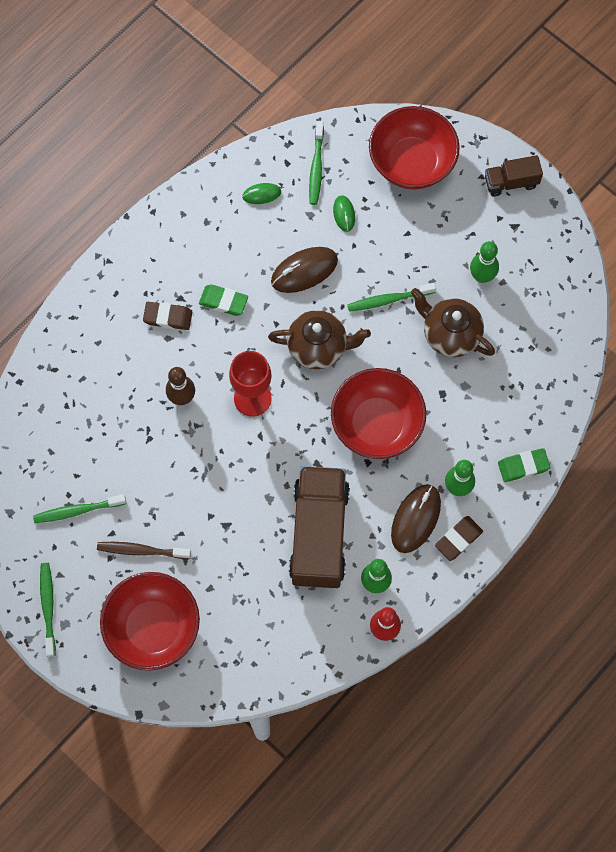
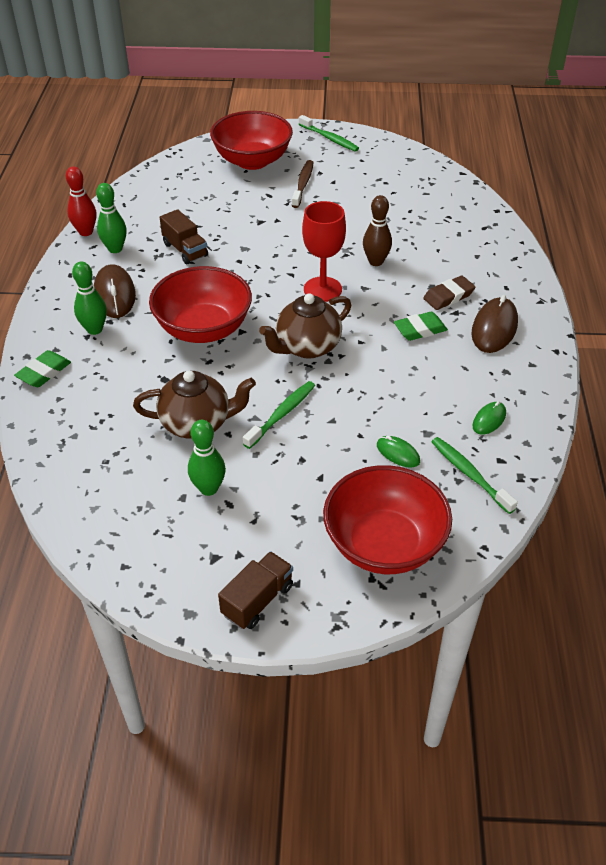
camera: 140 degrees right, 25 degrees down
(78, 510) = (369, 179): green toothbrush -> none
(142, 550) = (303, 184): brown toothbrush -> brown toothbrush turned 45 degrees counterclockwise
(304, 271) = (381, 389): brown mouse -> brown mouse (494, 328)
(319, 534) = (185, 250): brown truck -> brown truck, size x0.49
(458, 539) = (67, 302): brown eraser -> none

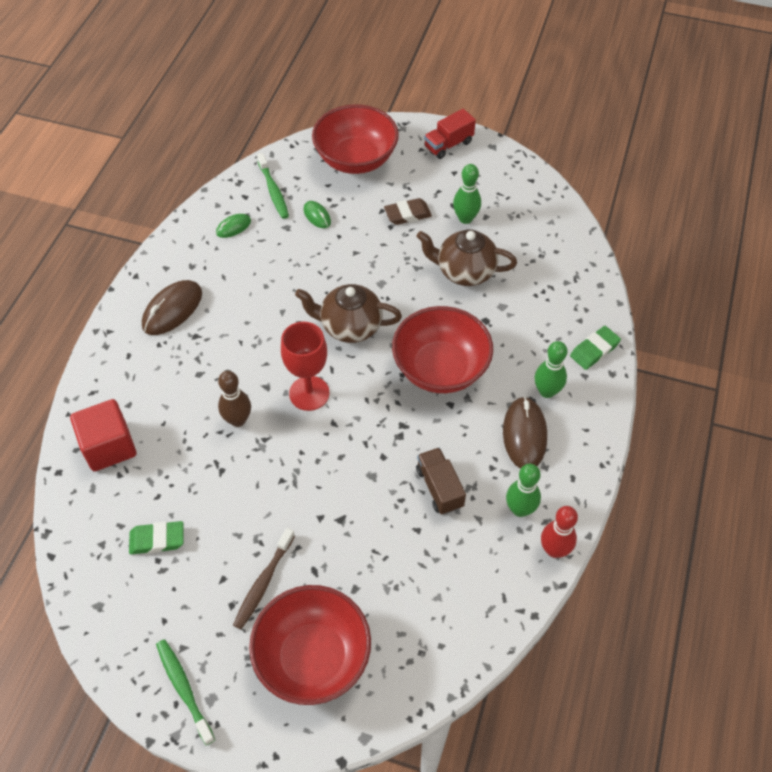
camera: 165 degrees left, 10 degrees up
(257, 600) = (448, 145): brown truck -> red truck
(281, 414) = (394, 265): green toothbrush -> none
(307, 347) = (350, 326): brown teapot -> brown teapot turned 150 degrees counterclockwise
(420, 329) = (239, 323): green eraser -> green eraser (157, 540)
(448, 296) = (190, 356): brown eraser -> brown eraser (407, 214)
(470, 229) = (109, 446): none -> red cube

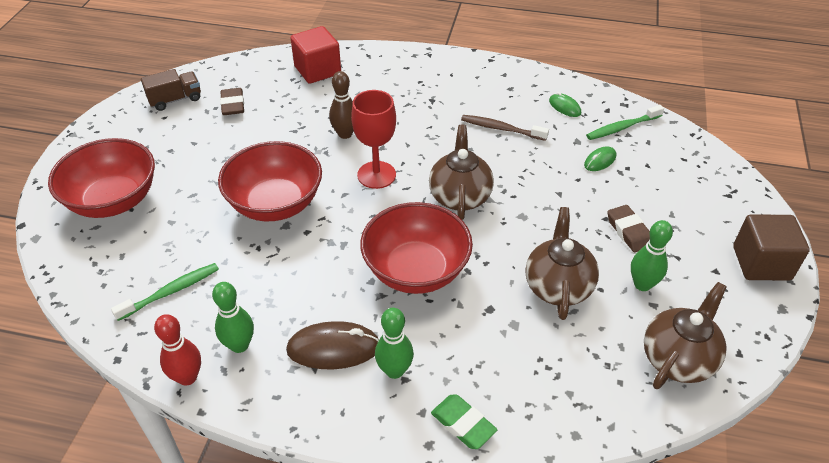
camera: 85 degrees right, 10 degrees down
(157, 540) = (233, 105): green eraser -> brown eraser
(172, 310) = (458, 84): brown mouse -> none
(184, 689) = (106, 134): green toothbrush -> green toothbrush (170, 292)
(264, 582) = (186, 165): brown toothbrush -> brown toothbrush (501, 129)
(356, 159) = (695, 183): red bowl -> red bowl (275, 204)
(439, 488) = (269, 276): brown truck -> brown truck (175, 100)
(448, 145) = (761, 263): red truck -> brown cube
(536, 214) = (678, 359): none -> brown teapot

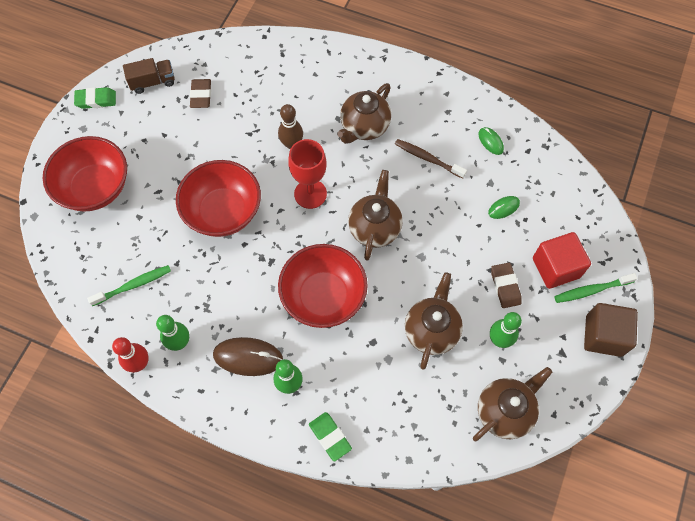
camera: 10 degrees right, 20 degrees up
(109, 122) = (96, 100): none -> green eraser
(317, 70) = (280, 64): red cube -> red cube (556, 268)
(423, 110) = (364, 127): none -> brown teapot
(622, 127) = (535, 173): green toothbrush -> green toothbrush (592, 290)

